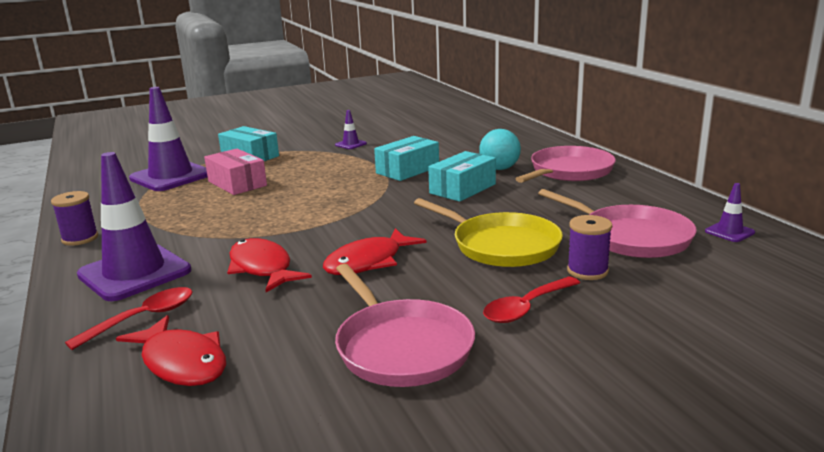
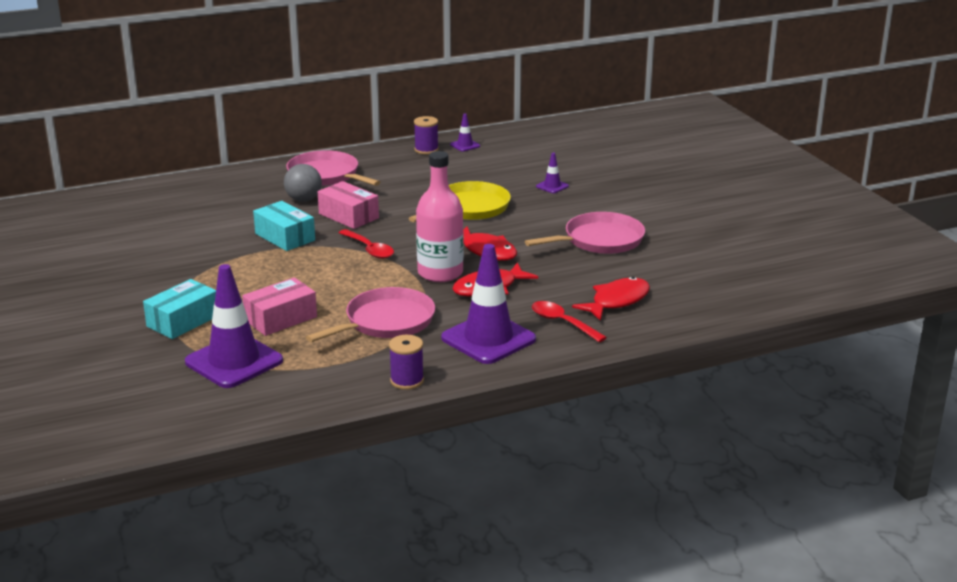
camera: 90 degrees left, 5 degrees up
(311, 239) = (440, 273): none -> pink bottle
(350, 144) = (175, 266): purple traffic cone -> purple traffic cone (552, 186)
(462, 189) = (348, 216): turquoise box -> pink box
(499, 168) = (303, 200): turquoise ball -> grey ball
(526, 307) = (557, 207): red spoon -> red spoon (369, 249)
(587, 271) = (513, 188): purple spool -> purple spool (426, 150)
(631, 237) = (465, 171): pink pan -> pink pan (386, 322)

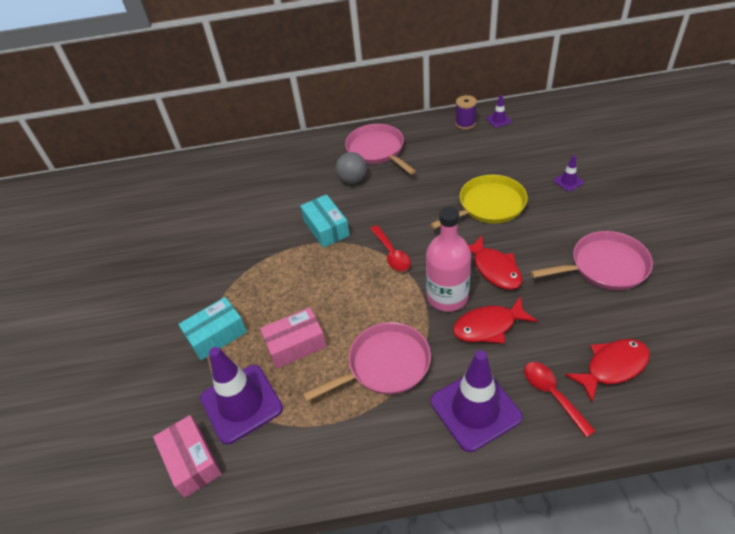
camera: 20 degrees right, 20 degrees up
(348, 216) = (384, 205): pink box -> pink box (192, 461)
(407, 381) = (385, 466): purple spool -> none

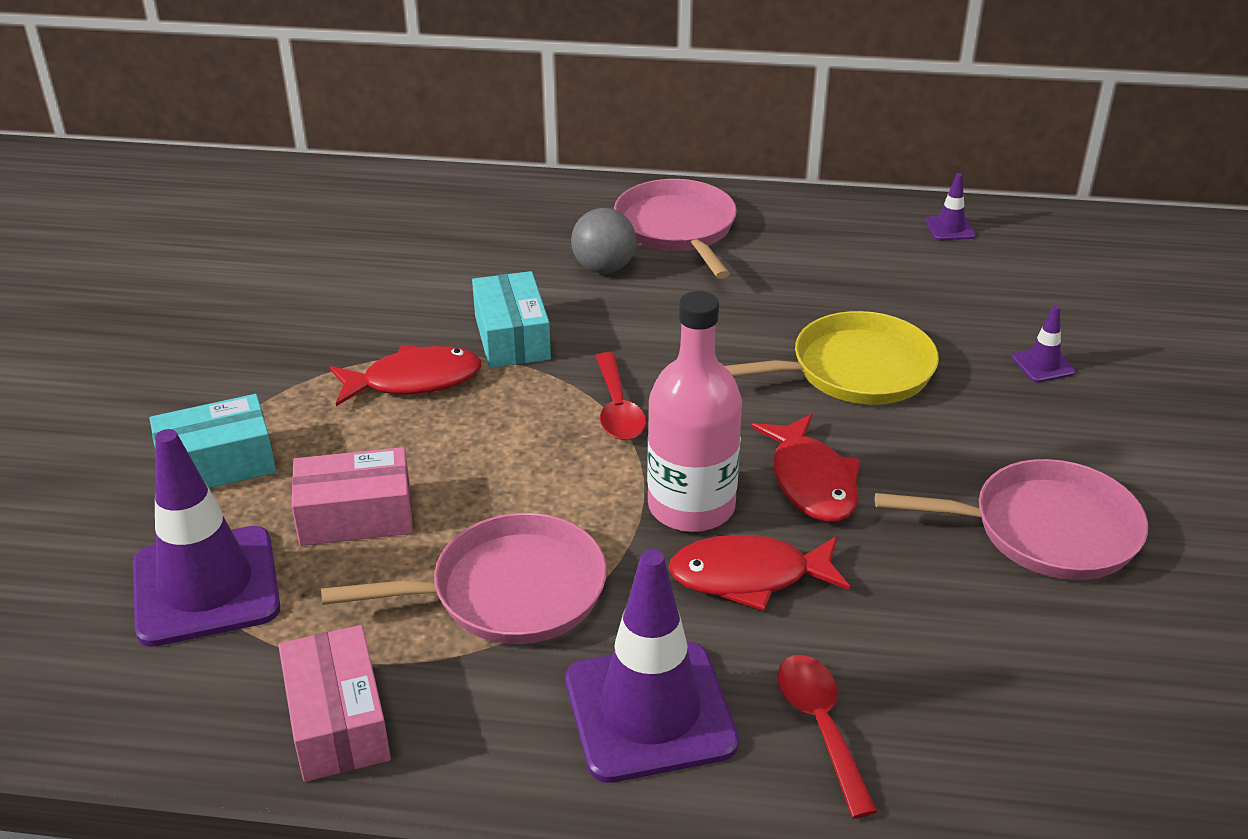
camera: 10 degrees right, 10 degrees down
(192, 461) = (69, 656): pink box -> pink box (338, 721)
(465, 123) = (877, 220): purple spool -> none
(612, 367) = (972, 711): red fish -> red fish (414, 381)

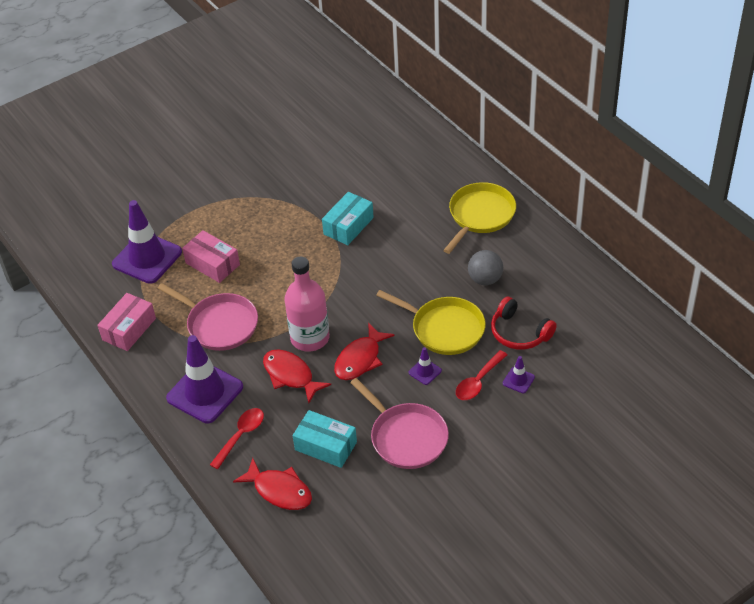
camera: 50 degrees right, 10 degrees up
(217, 464) = (198, 214): turquoise box -> turquoise box (326, 446)
(414, 381) = (293, 222): red fish -> red fish (279, 490)
(604, 268) = (424, 216): grey ball -> grey ball (485, 279)
(617, 408) = (341, 282): red spoon -> red spoon (478, 381)
(677, 229) = (480, 215): pink pan -> yellow pan
(948, 316) = (519, 333): none -> red headphones
(950, 228) = (593, 293): purple traffic cone -> purple traffic cone (425, 371)

